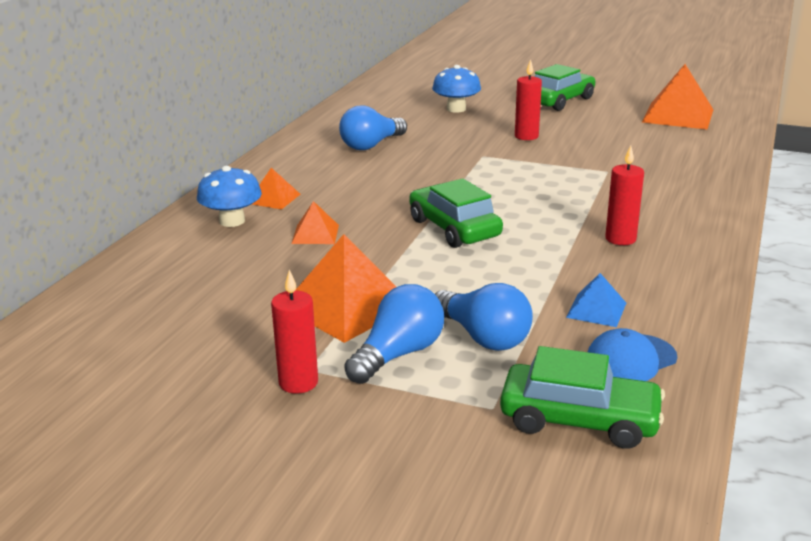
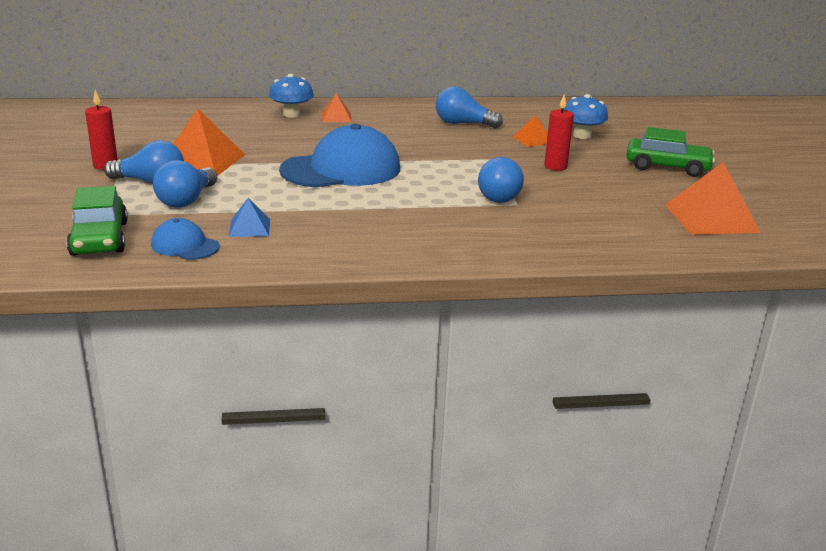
camera: 60 degrees right, 0 degrees up
(315, 234) = (293, 136): orange pyramid -> orange pyramid (533, 140)
(454, 228) = (341, 169): green car -> blue cap
(582, 173) = (500, 195): none -> blue light bulb
(620, 239) = (379, 223): red candle -> none

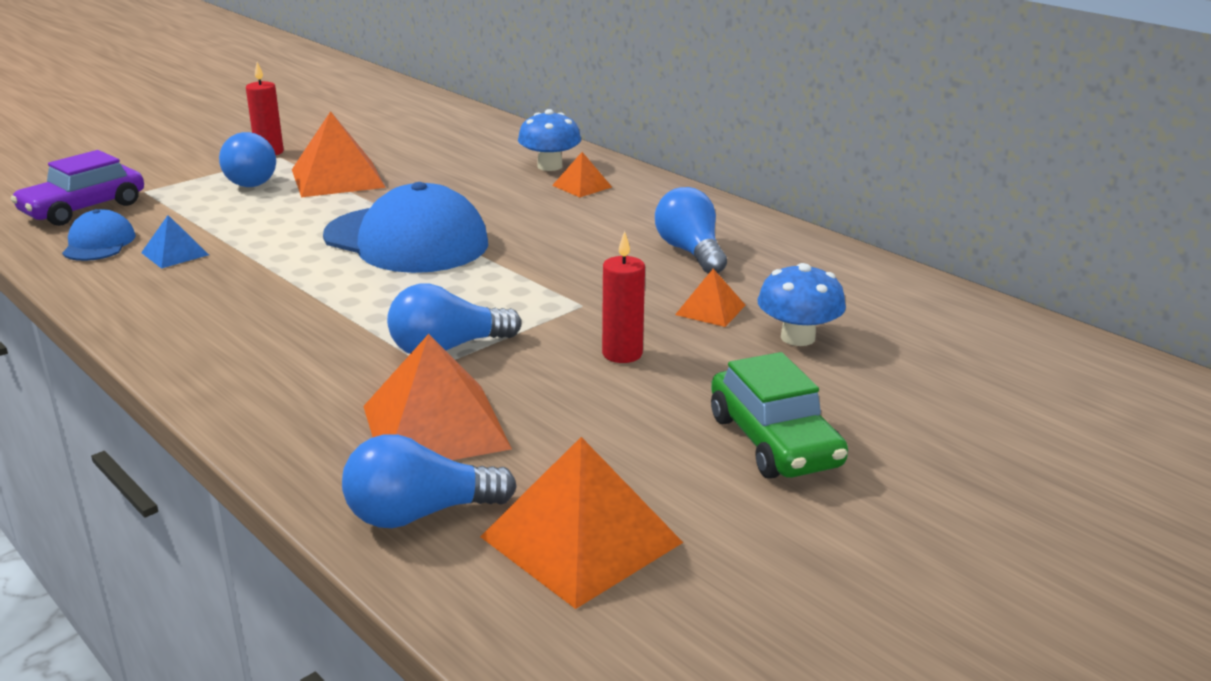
camera: 55 degrees right, 0 degrees up
(100, 239) = (83, 209): green car -> purple car
(186, 200) = (218, 207): blue light bulb -> blue light bulb (419, 514)
(582, 218) = (435, 427): none -> orange pyramid

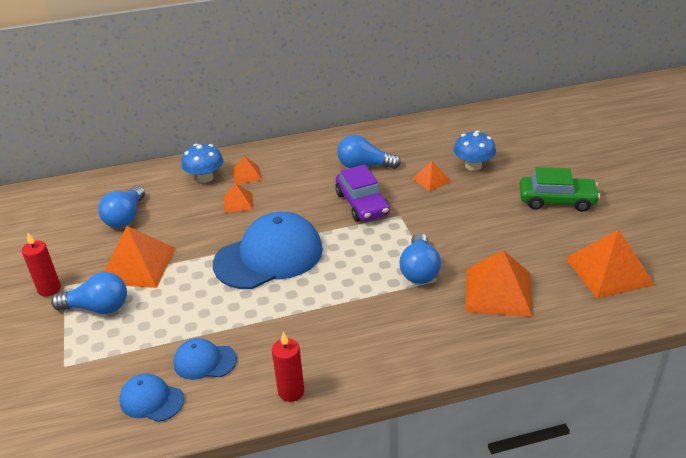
camera: 60 degrees left, 10 degrees up
(83, 209) = (70, 404): purple car -> purple car (362, 204)
(175, 253) = (204, 361): blue pyramid -> blue cap
(419, 514) = (572, 312): blue light bulb -> blue light bulb (126, 217)
(512, 196) = (238, 202): none -> orange pyramid
(622, 354) = (459, 217): red candle -> red candle (291, 392)

